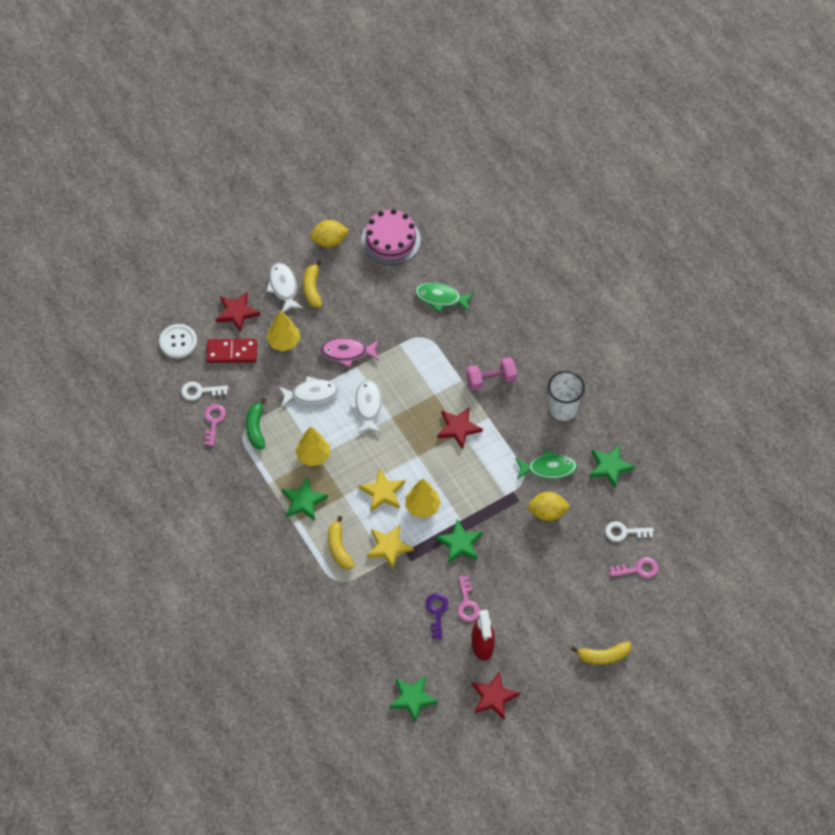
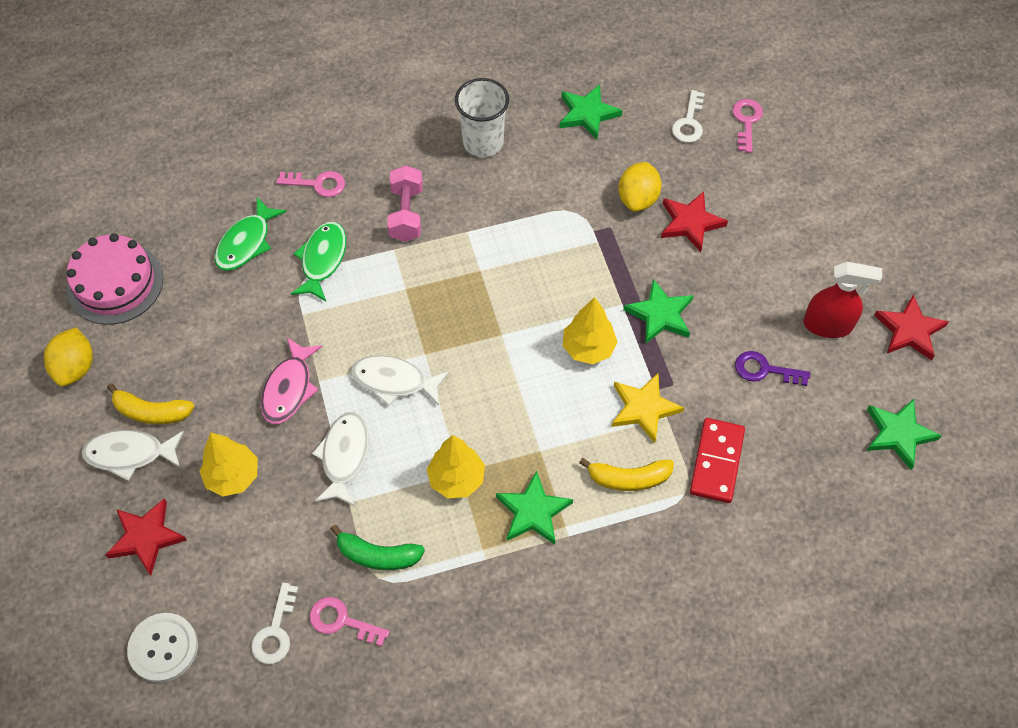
camera: 75 degrees left, 0 degrees up
(232, 352) = (220, 562): red domino -> red domino (717, 462)
(382, 492) = (549, 395): yellow star -> none
(458, 428) = (472, 272): red star -> red star (690, 223)
(467, 603) = (758, 328): pink key -> pink key (318, 184)
(548, 468) = (570, 181): green fish -> green fish (322, 260)
(603, 656) = (866, 190): yellow banana -> none

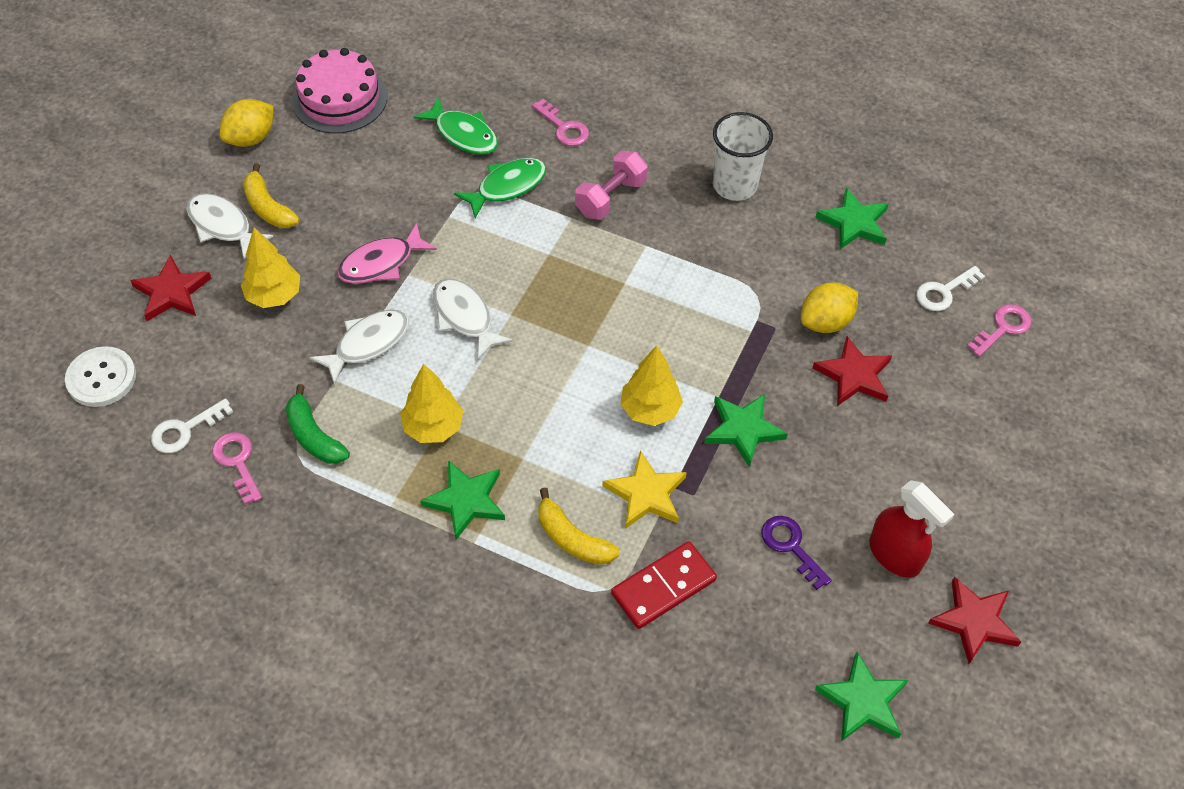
camera: 40 degrees right, 5 degrees down
(246, 242) = (463, 134): green fish -> green fish turned 120 degrees counterclockwise

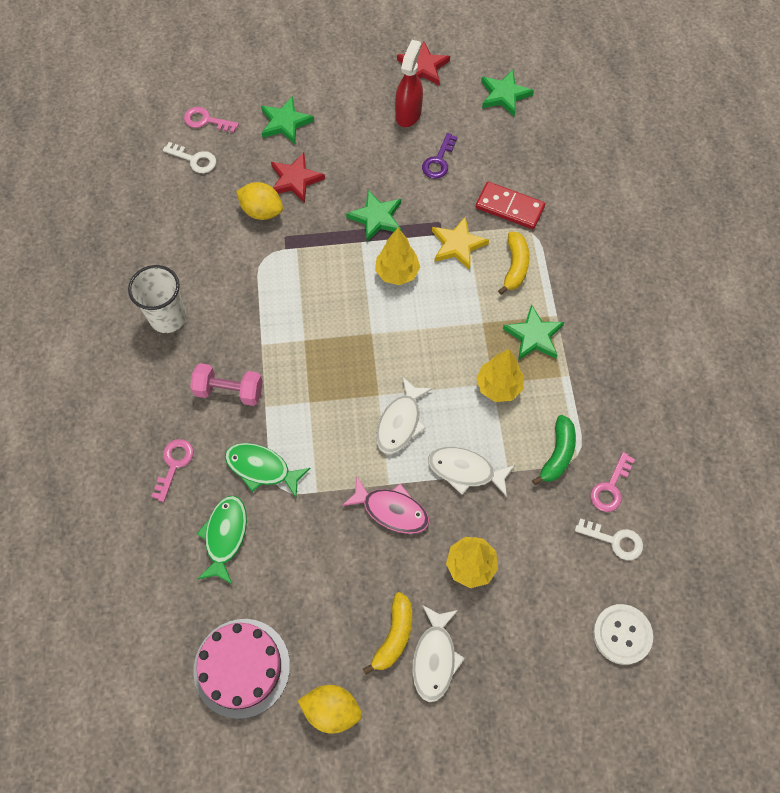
camera: 120 degrees left, 10 degrees up
(172, 292) = (519, 645): red star -> none
(854, 223) = (162, 231): green star -> green star (285, 122)

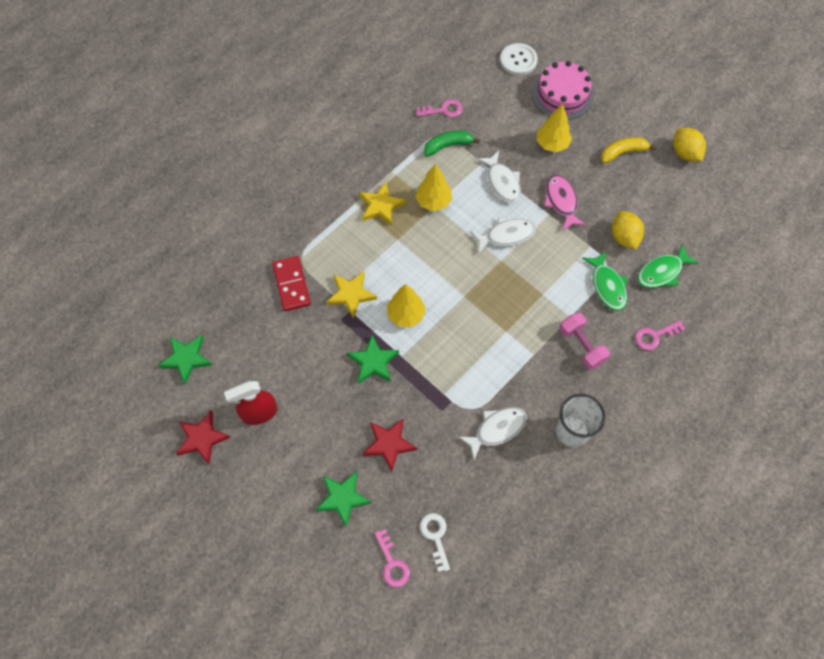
camera: 130 degrees left, 0 degrees up
(241, 667) = (712, 207): pink cake -> pink cake (562, 94)
(262, 211) = (436, 444): yellow lemon -> yellow lemon (624, 237)
(435, 658) = (614, 128): white fish -> white fish (497, 429)
(438, 161) = (288, 358): purple key -> none
(515, 266) = (338, 249): yellow banana -> none
(534, 336) = (381, 206): green star -> yellow star
(615, 540) = (472, 91): white key -> none

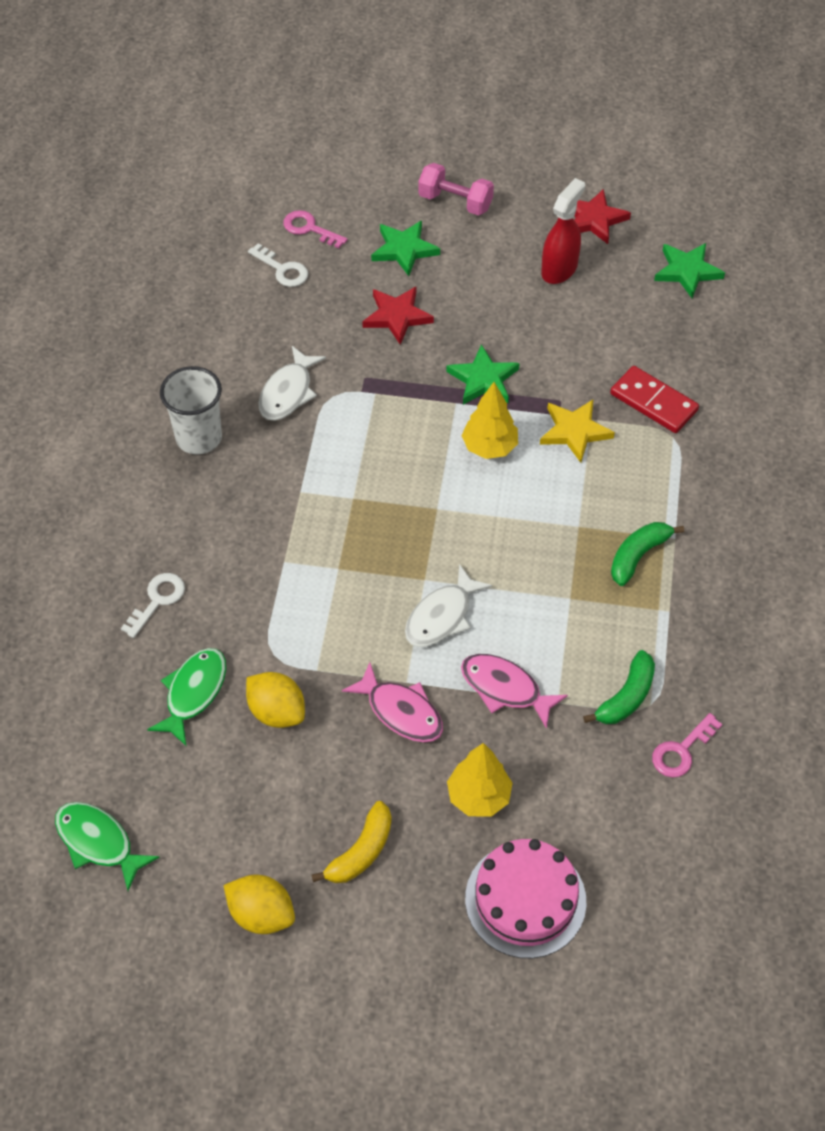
camera: 145 degrees right, 10 degrees down
(381, 206) = (638, 555): yellow star -> green banana
(433, 201) = (576, 603): yellow tree -> none
(502, 182) = (505, 689): white fish -> pink fish
(518, 60) = (643, 921): white button -> none
(581, 346) = (246, 535): pink dumbbell -> pink dumbbell (455, 202)
(607, 286) = (259, 629): green fish -> green fish (98, 842)
(654, 336) = (157, 600): pink key -> white key

